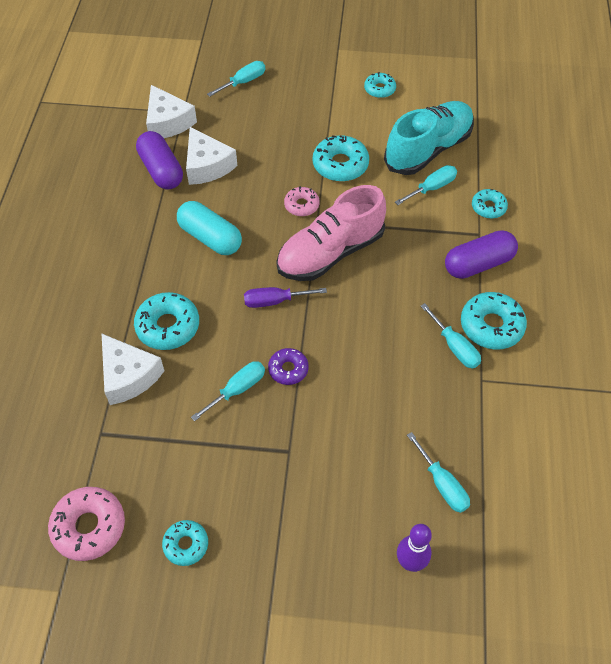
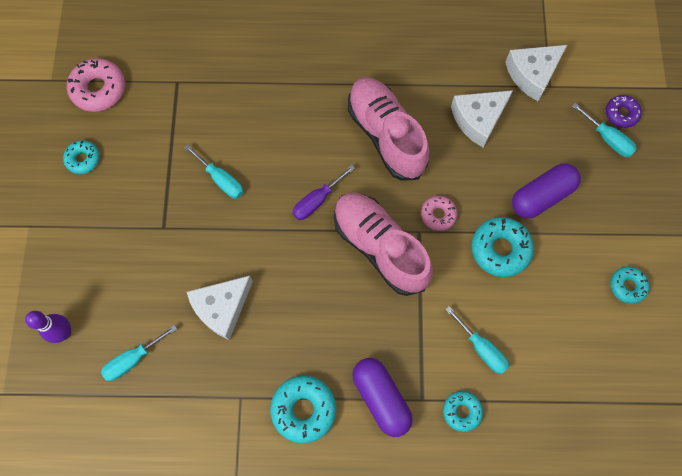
camera: 85 degrees right, 15 degrees up
(128, 376) = (231, 92): white cheese -> white cheese (222, 308)
(161, 170) = (465, 79): purple capsule -> purple capsule (541, 196)
(168, 326) = (282, 114): turquoise donut -> none
(210, 238) = (386, 135): turquoise capsule -> pink shoe
(274, 301) = (317, 200): purple screwdriver -> purple screwdriver turned 120 degrees counterclockwise
(288, 369) = (243, 220): purple donut -> purple donut (621, 114)
(428, 149) = (539, 344): turquoise shoe -> none
(454, 347) = (276, 372): turquoise screwdriver -> none

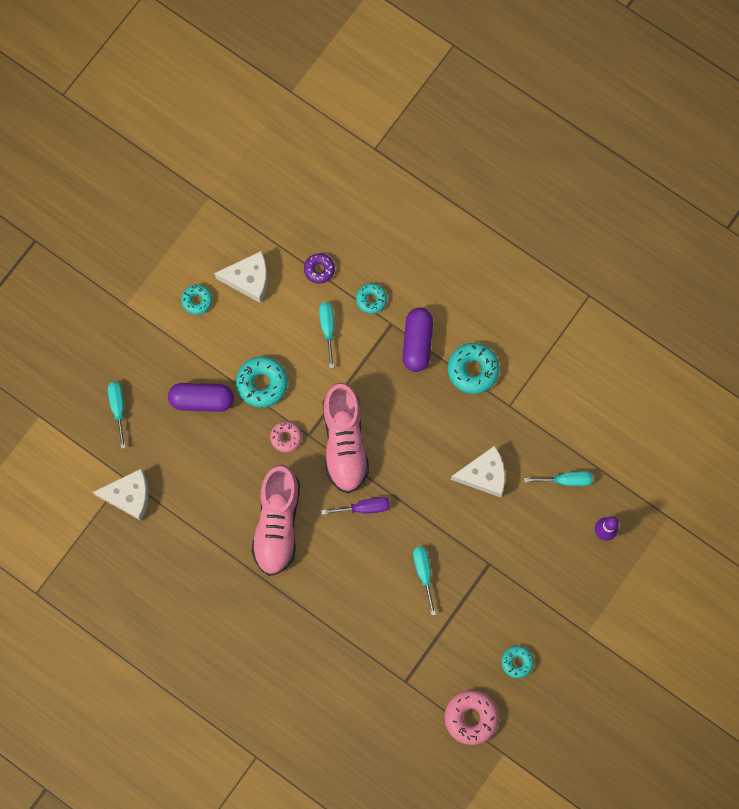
camera: 145 degrees left, 5 degrees up
(478, 119) = (199, 488): white cheese -> white cheese (248, 279)
(621, 114) = (91, 419): purple donut -> purple donut (319, 269)

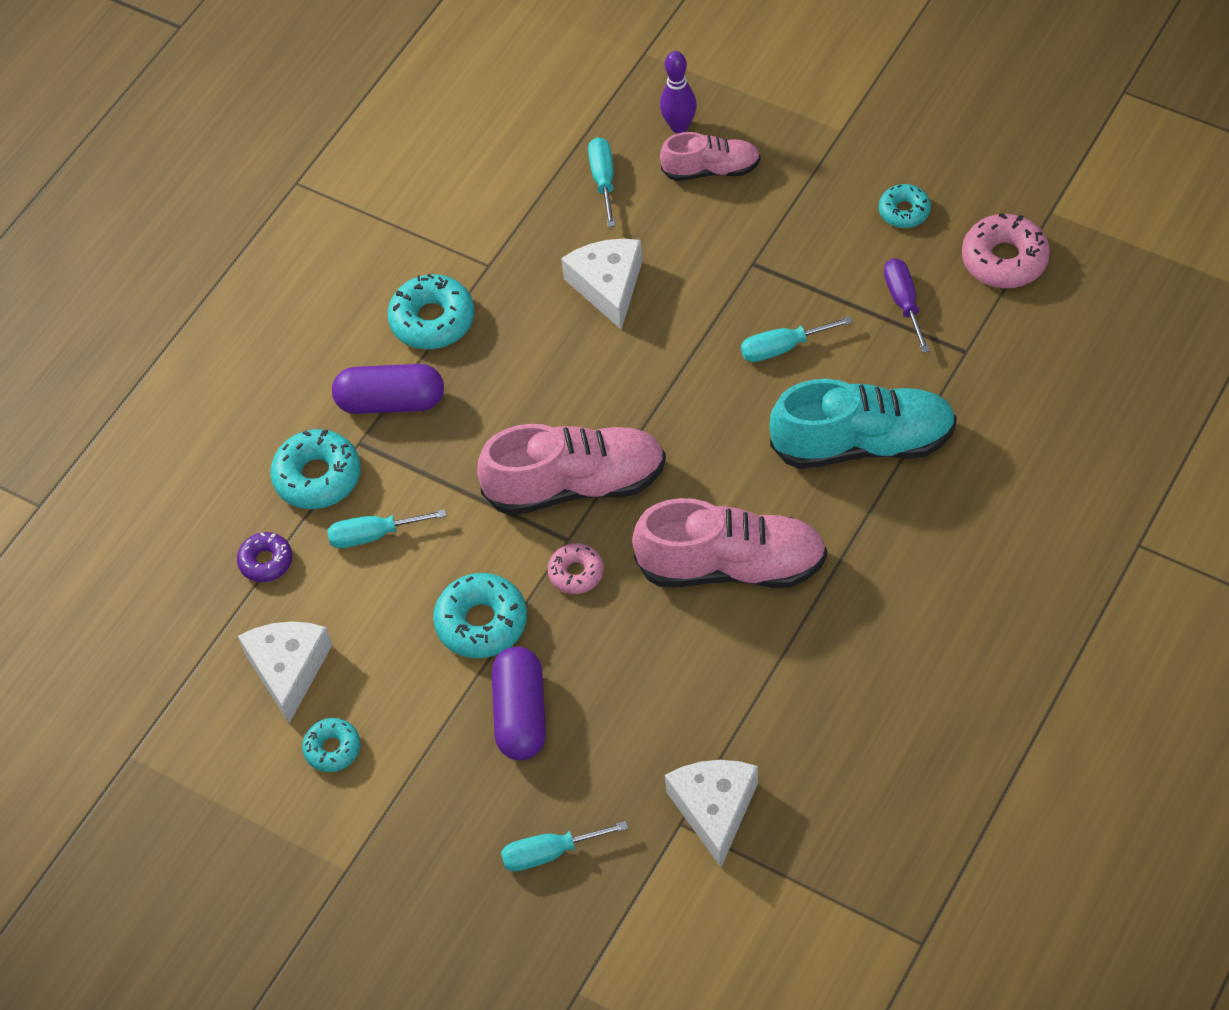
camera: 90 degrees left, 20 degrees down
(348, 610) = (863, 443): none -> turquoise shoe
(364, 507) = (685, 442): purple screwdriver -> purple screwdriver (904, 302)
(371, 299) = (317, 477): turquoise donut -> turquoise donut, size x1.65
(566, 547) = (711, 170): none -> pink shoe

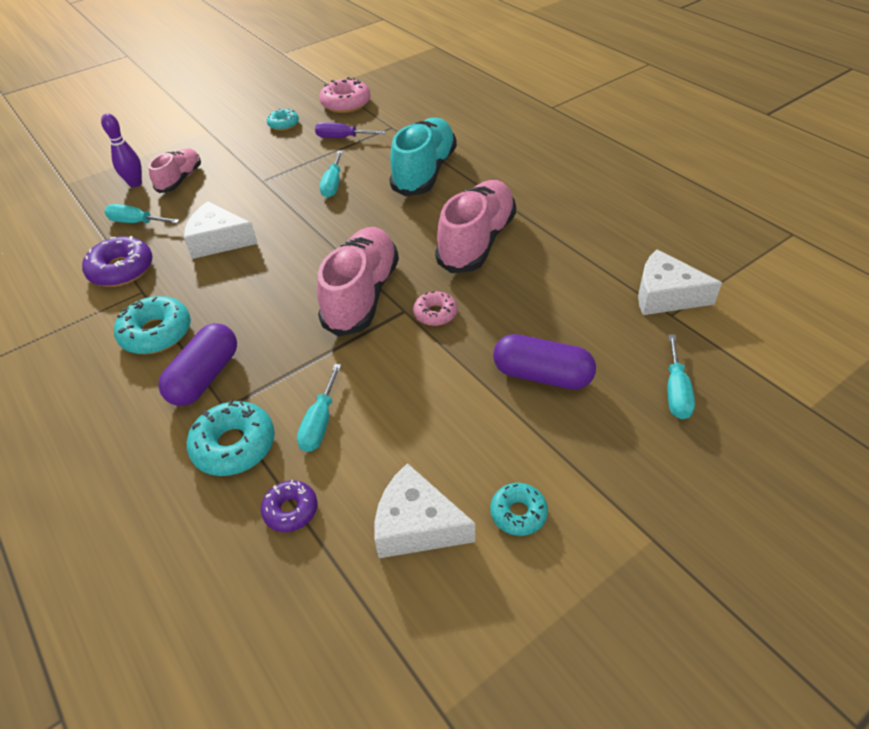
camera: 70 degrees left, 10 degrees down
(481, 623) = (446, 376): turquoise donut -> none
(514, 222) = (121, 270): none -> purple donut

